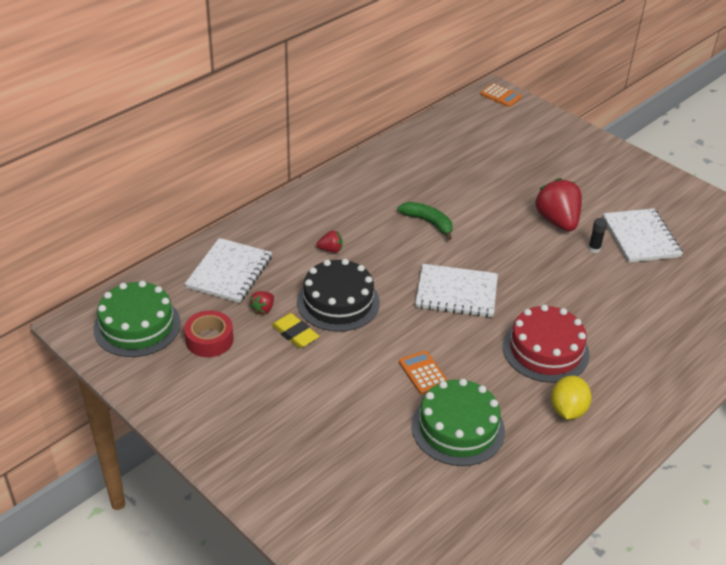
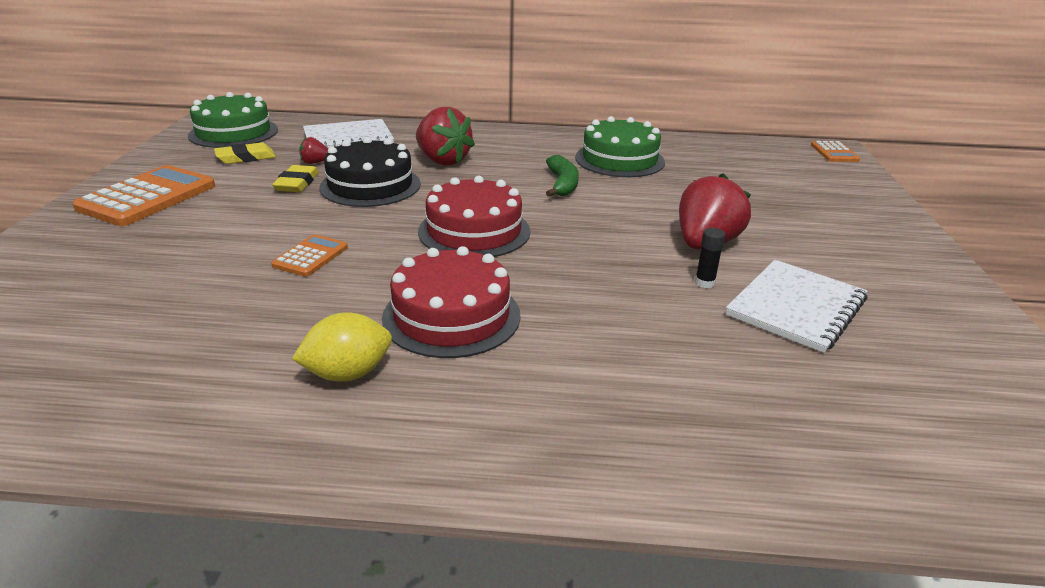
camera: 50 degrees right, 10 degrees down
(209, 340) = (246, 158): red tape -> yellow eraser
(238, 416) = (148, 197): none -> orange calculator
(330, 250) = (442, 161): red strawberry -> red strawberry, size x2.16
(456, 293) = (474, 231): white notebook -> red cake
(458, 428) = (231, 307): green cake -> green cake (619, 160)

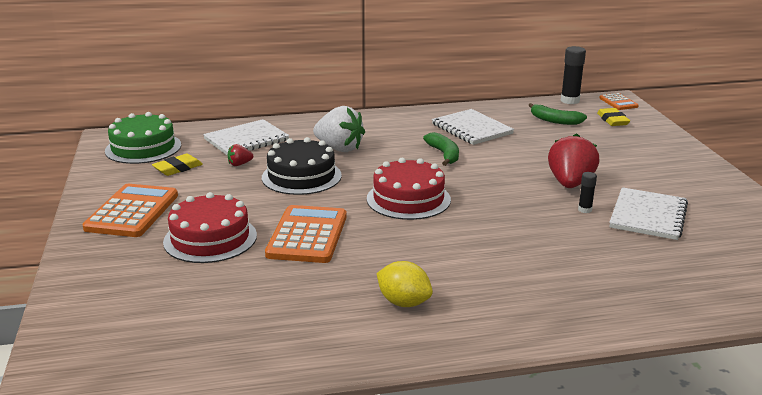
camera: 15 degrees left, 5 degrees down
(297, 183) = (242, 183): yellow eraser -> yellow eraser (612, 120)
(311, 256) = (307, 235): orange calculator -> orange calculator, size x1.91
(348, 373) = (404, 302): yellow lemon -> yellow lemon turned 75 degrees clockwise
(442, 161) = (339, 148): red strawberry -> white strawberry
(451, 316) = (440, 257): red cake -> red cake (210, 238)
(619, 160) = (471, 129): green cake -> white notebook
(734, 163) = (554, 120): none -> green banana
(769, 143) = (570, 101): none -> black glue stick

